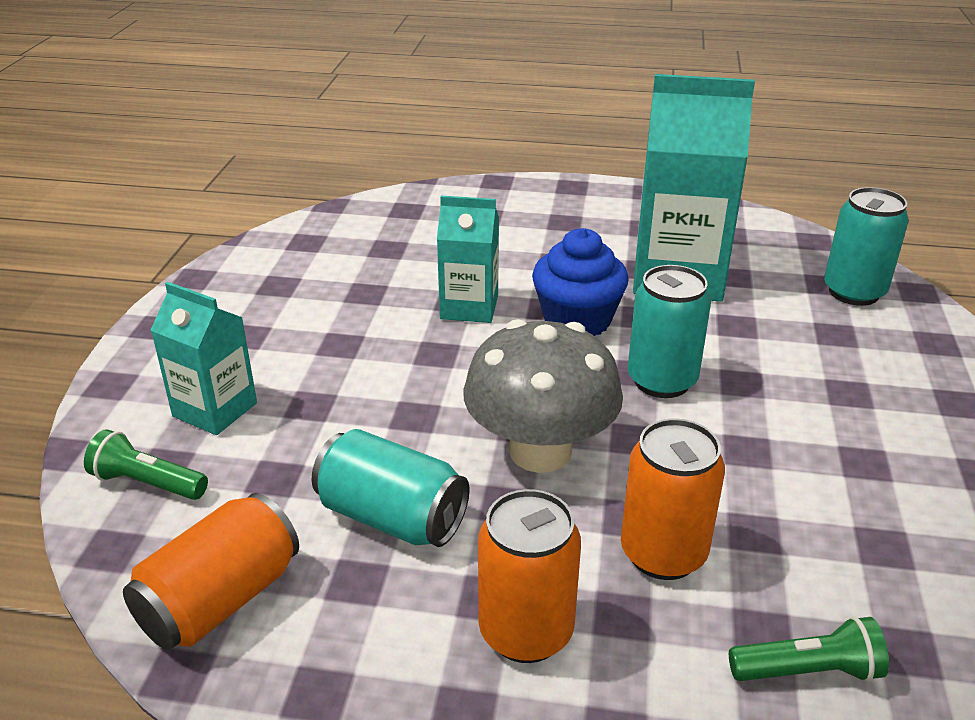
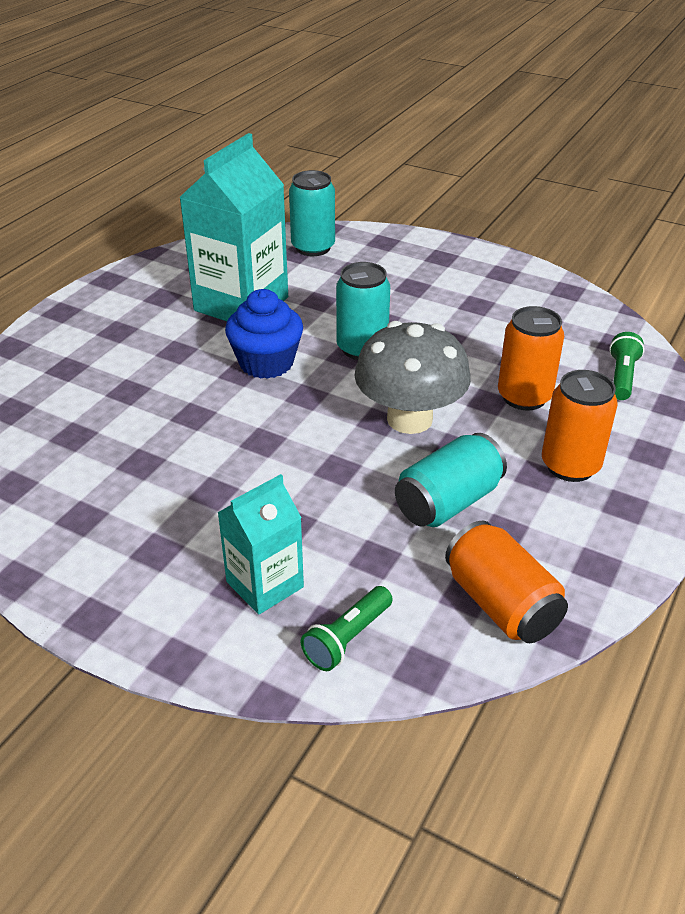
camera: 70 degrees left, 5 degrees up
(469, 307) = (209, 410): turquoise carton -> none

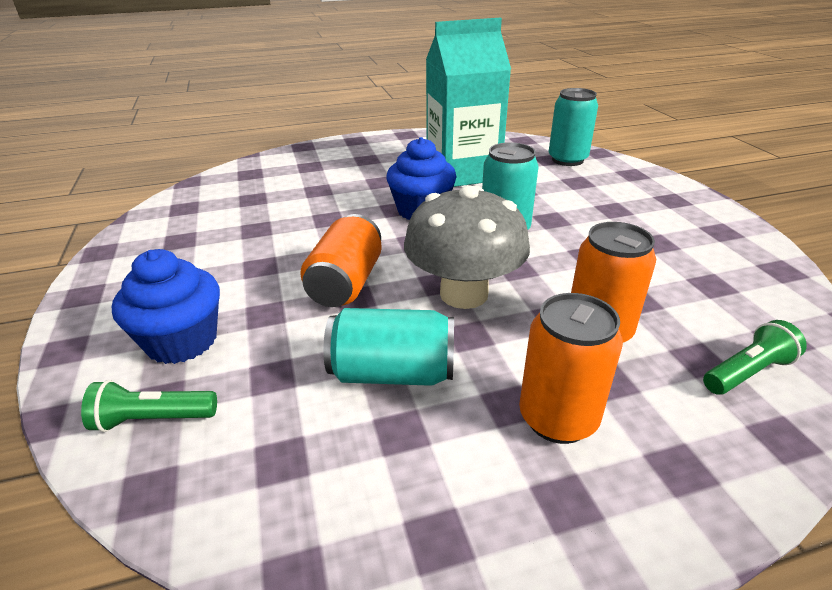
camera: 45 degrees right, 5 degrees down
(265, 584) = (182, 341): turquoise carton -> blue cupcake
(501, 604) = (292, 494): orange can -> orange can (346, 283)

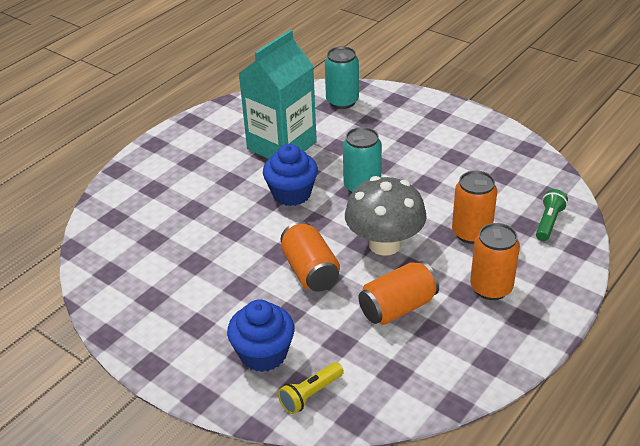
camera: 35 degrees left, 5 degrees up
(153, 419) = (310, 394): green flashlight -> yellow flashlight
(392, 373) = (398, 307): turquoise can -> orange can

